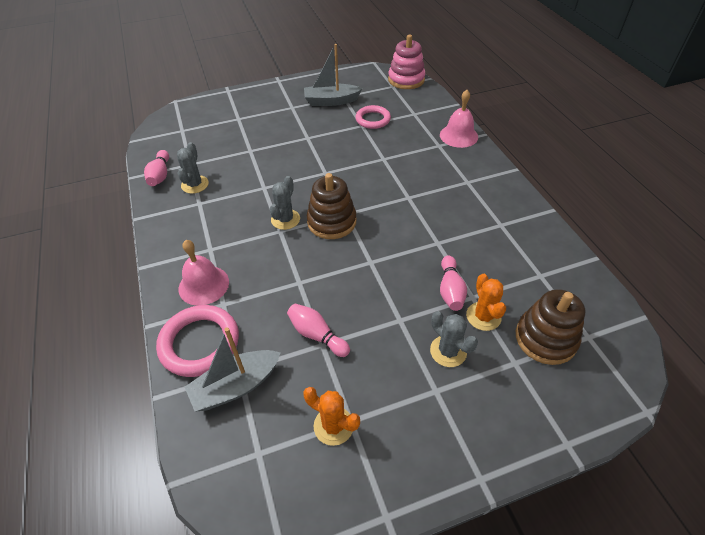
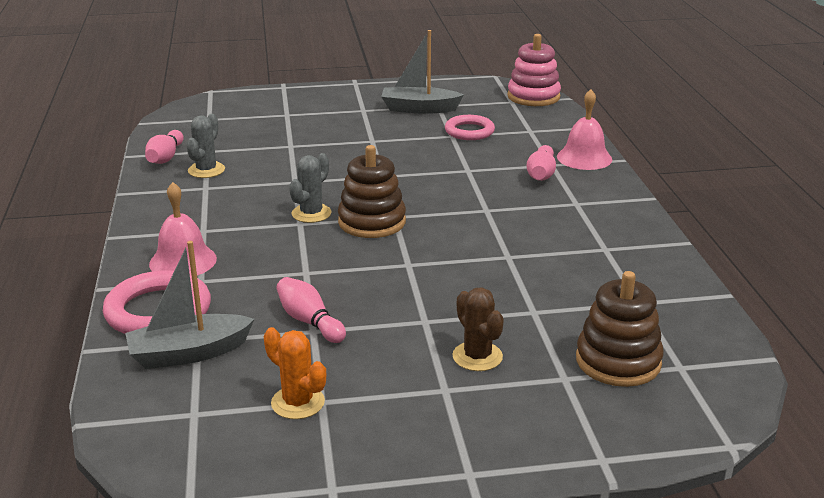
camera: 10 degrees right, 20 degrees down
(448, 351) = (477, 356): grey cactus -> brown cactus
(450, 290) = (506, 302): pink bowling pin -> pink bowling pin (541, 174)
(483, 316) = (540, 331): orange cactus -> none

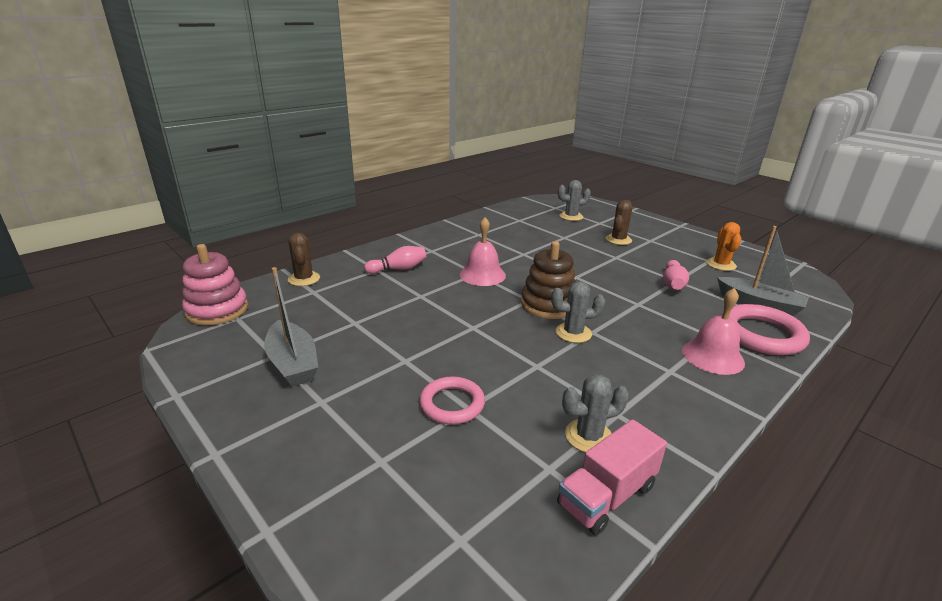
camera: 125 degrees left, 0 degrees up
(165, 157) = (607, 496): pink bowling pin -> pink truck
(469, 131) = (337, 317): pink ring -> pink ring (452, 404)
(562, 131) = (304, 279): none -> brown cactus
(584, 158) = (353, 261): pink bell -> pink bell (482, 275)
(618, 361) = (571, 216): brown stacking toy -> grey cactus

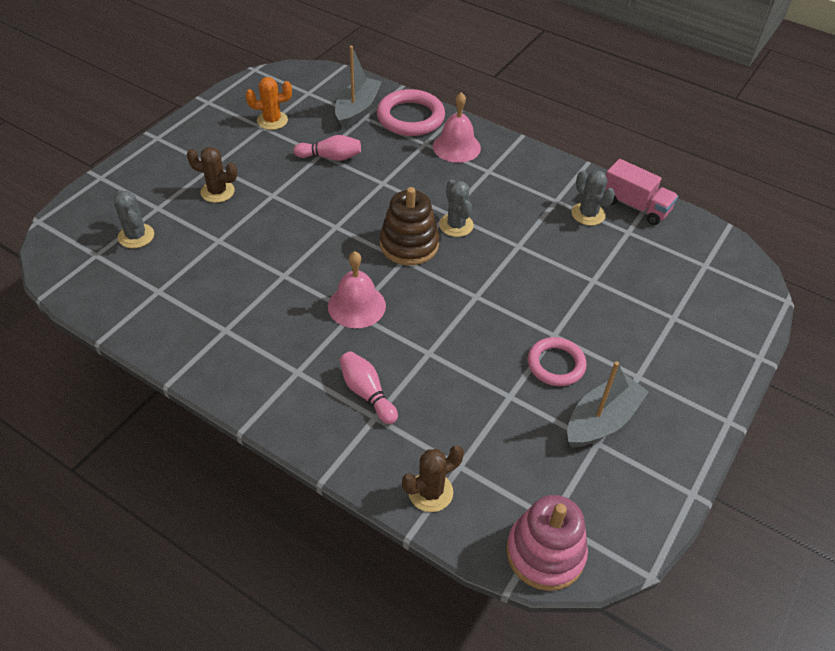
camera: 105 degrees left, 20 degrees up
(452, 404) = (594, 290): pink ring -> pink ring (556, 364)

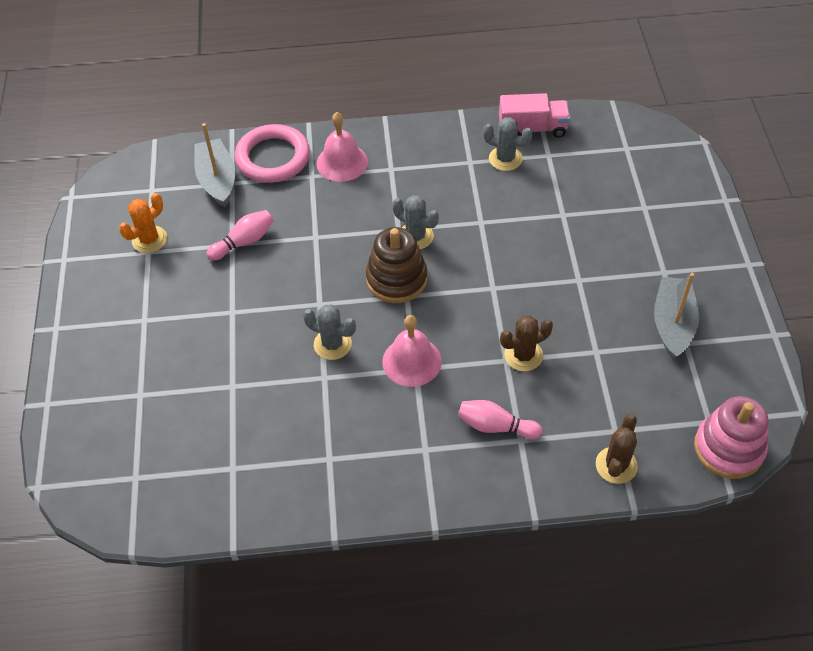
camera: 35 degrees left, 5 degrees up
(136, 236) = (152, 434): grey cactus -> grey cactus (332, 344)
(217, 192) = (178, 342): brown cactus -> brown cactus (523, 355)
(556, 364) = (603, 303): pink ring -> none

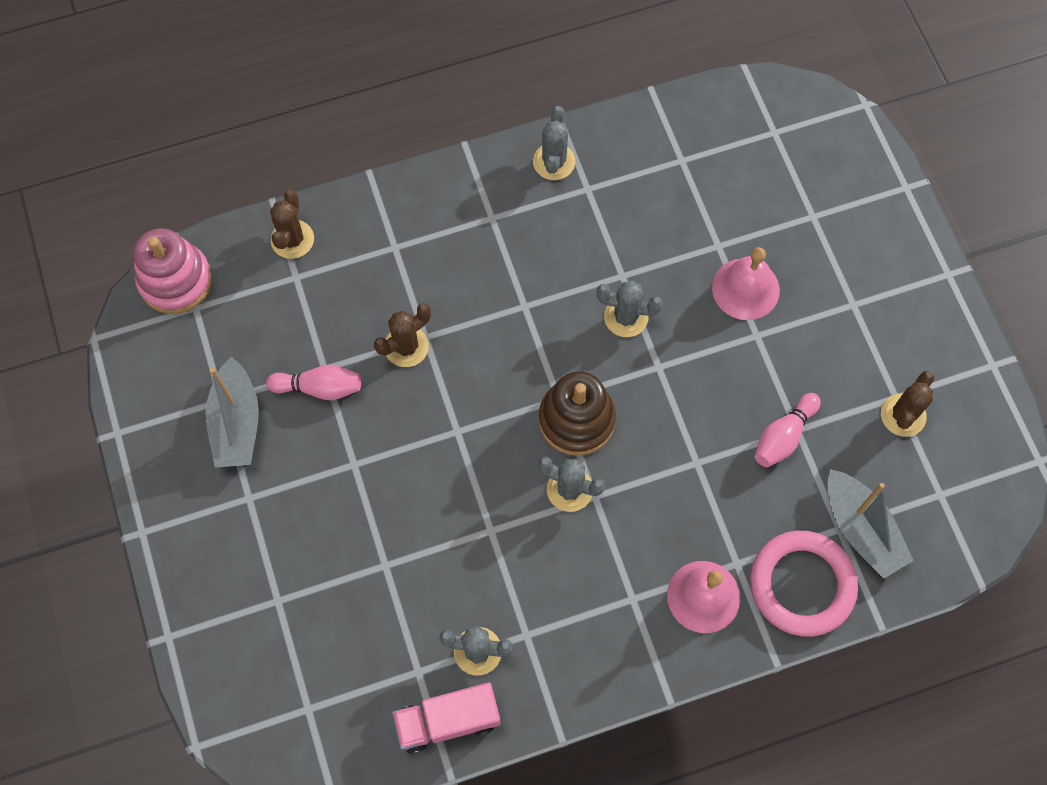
camera: 165 degrees right, 15 degrees up
(149, 239) = (903, 415): orange cactus -> brown cactus
(352, 491) = (554, 162): none -> grey cactus
(412, 361) = (530, 314): pink bell -> pink bell (745, 289)
(496, 426) = (423, 256): pink bowling pin -> pink bowling pin (319, 388)

